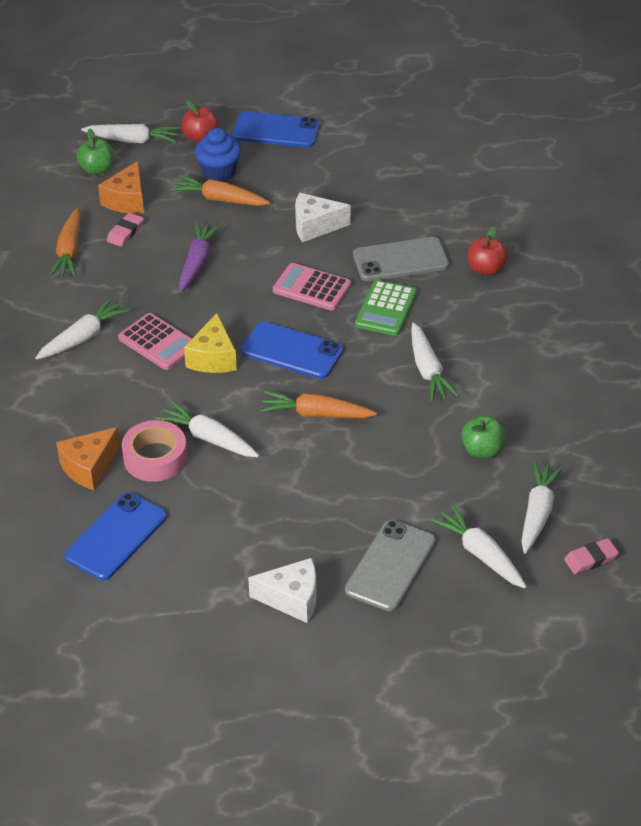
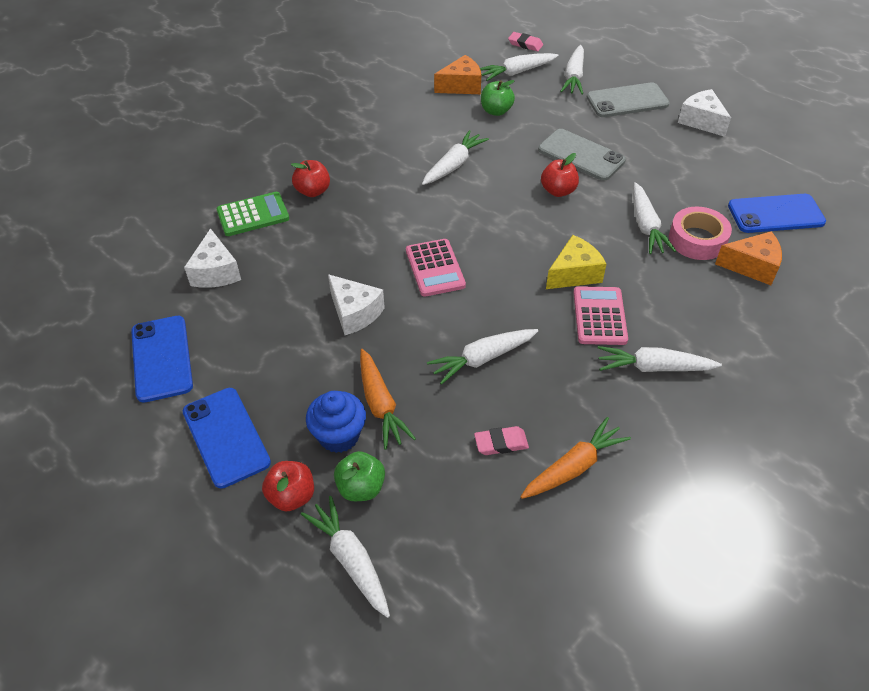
camera: 130 degrees left, 5 degrees up
(97, 169) = (432, 552): green apple -> green apple (361, 488)
(127, 200) = (454, 480): orange cheese -> orange cheese (461, 86)
(197, 262) = (482, 359): purple carrot -> white carrot
(292, 351) = (515, 237): blue phone -> blue phone (161, 358)
(316, 414) = (558, 191): orange carrot -> red apple
(386, 309) = (414, 216): green calculator -> green calculator (253, 215)
(400, 260) = (348, 239): grey phone -> grey phone (581, 155)
(440, 181) = (216, 272): none -> white cheese

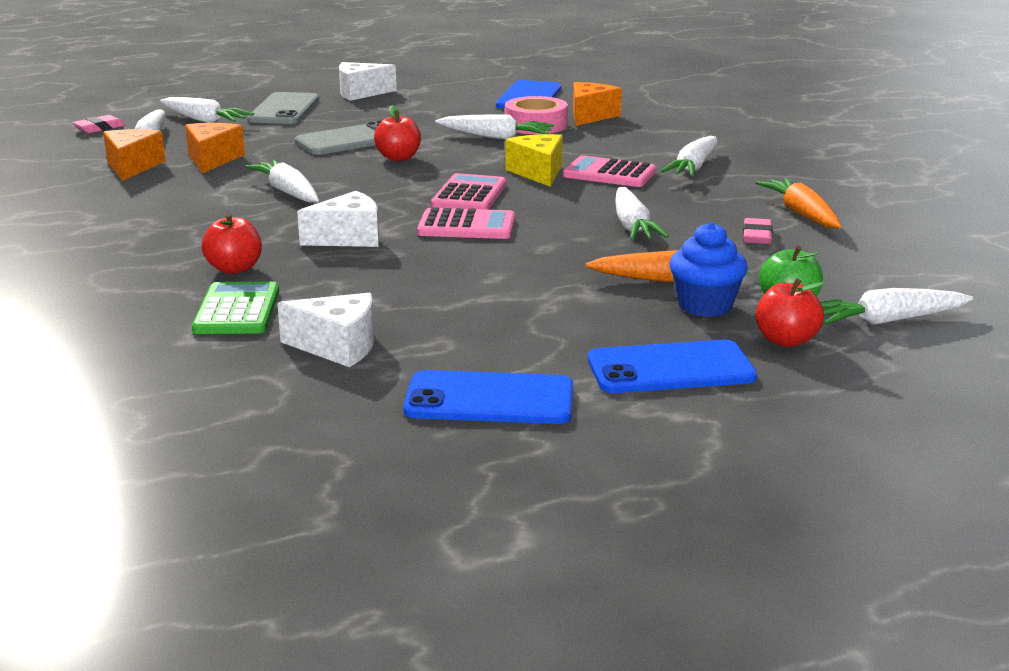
camera: 70 degrees left, 25 degrees down
(354, 313) = (506, 274): white cheese -> white cheese (348, 238)
(496, 111) = (212, 159): green apple -> orange cheese
(499, 251) = (469, 195): none -> pink calculator

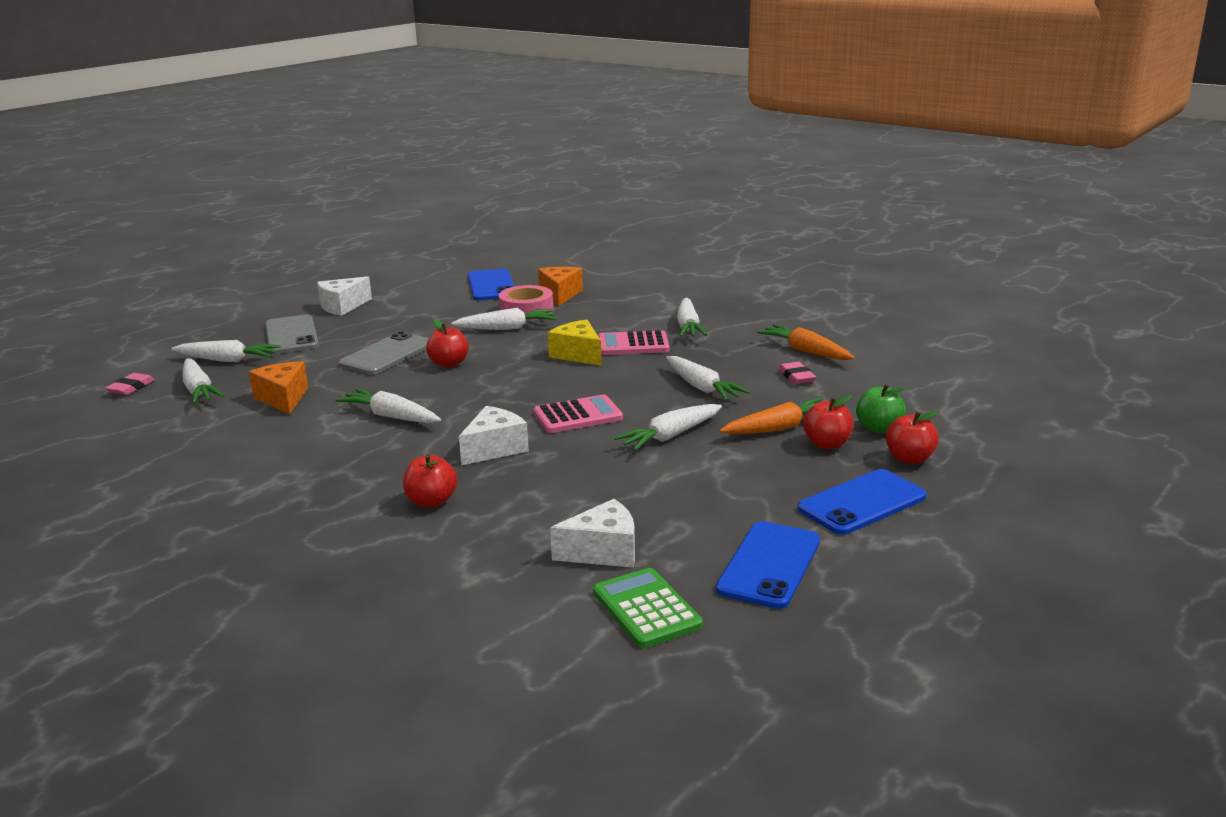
camera: 25 degrees left, 0 degrees up
(132, 167) = (213, 421): orange cheese -> none
(237, 310) = (480, 540): green calculator -> green calculator (646, 609)
(469, 195) = (547, 386): pink calculator -> none
(489, 399) = (769, 565): blue phone -> blue phone turned 45 degrees counterclockwise
(705, 306) = (827, 444): blue cupcake -> red apple
(887, 321) = (953, 426): white carrot -> white carrot (670, 436)

